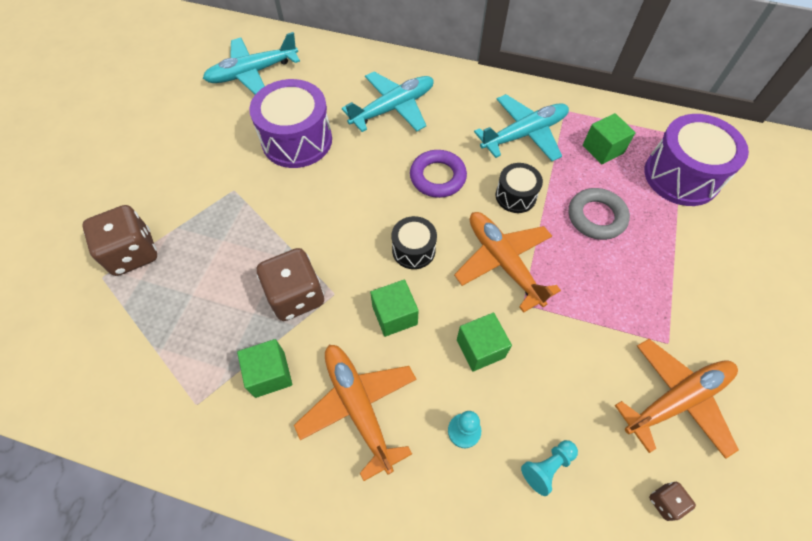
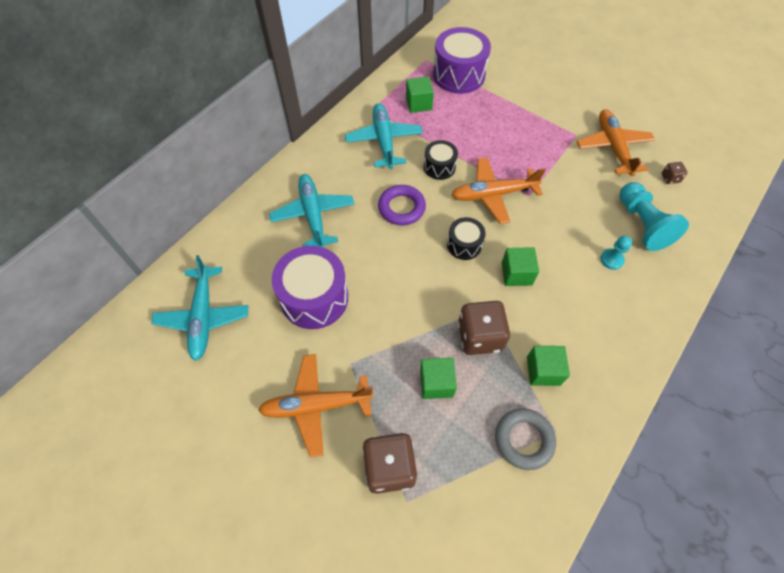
camera: 70 degrees left, 0 degrees up
(358, 407) = (583, 317): orange plane -> orange plane (316, 405)
(480, 348) = (556, 231): green cube -> green cube (436, 383)
(547, 467) = (642, 224): turquoise pawn -> turquoise pawn, size x1.93
(596, 217) = (474, 130): grey ring -> grey ring (524, 440)

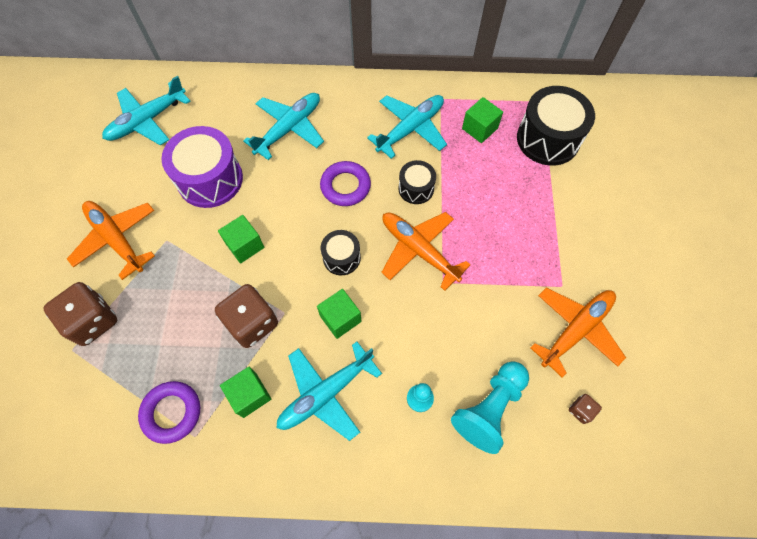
camera: 55 degrees right, 5 degrees up
(436, 383) = (186, 314): green cube -> green cube (245, 245)
(458, 75) = (548, 139): purple drum -> black drum
(524, 440) = (172, 412): grey ring -> purple ring
(573, 316) = (326, 393): none -> turquoise plane

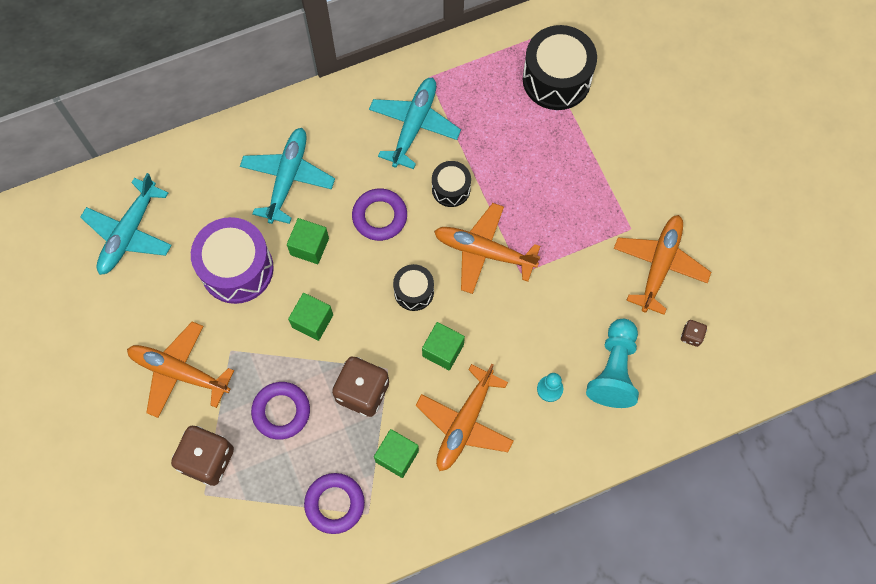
camera: 25 degrees left, 5 degrees up
(176, 308) = (281, 411): none -> purple ring
(326, 393) = (465, 423): turquoise plane -> orange plane
(479, 128) = (484, 95): green cube -> green cube (309, 246)

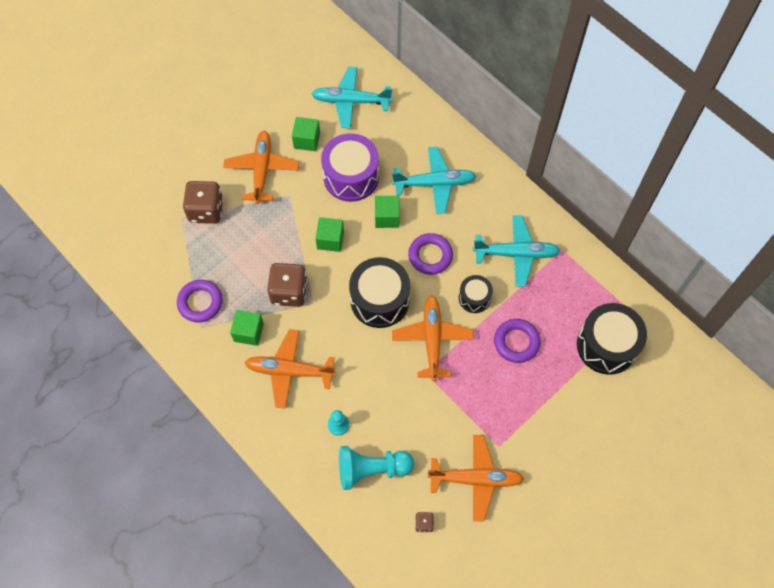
camera: 70 degrees right, 5 degrees down
(281, 411) = (256, 244): purple ring -> purple ring (516, 342)
(414, 291) = (379, 300): black drum -> black drum, size x1.83
(443, 350) = (341, 336): green cube -> green cube (307, 140)

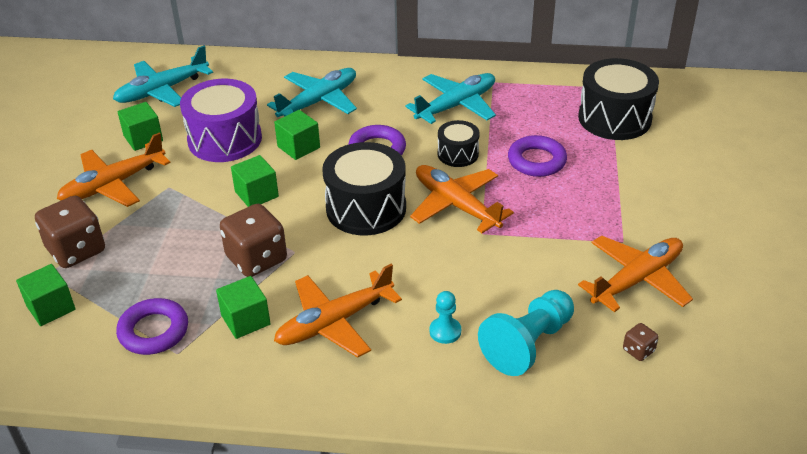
camera: 40 degrees left, 25 degrees down
(165, 245) = (51, 307): none -> green cube
(262, 170) = (114, 185): orange plane -> orange plane turned 90 degrees counterclockwise

